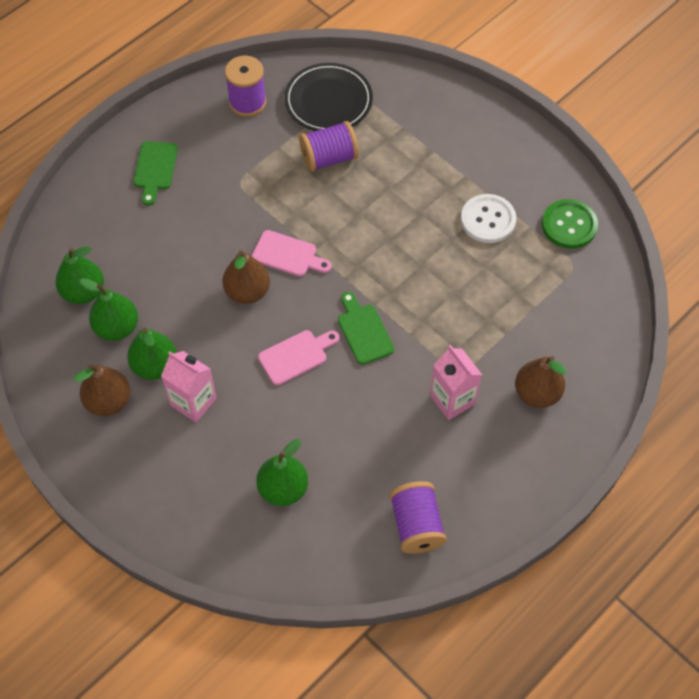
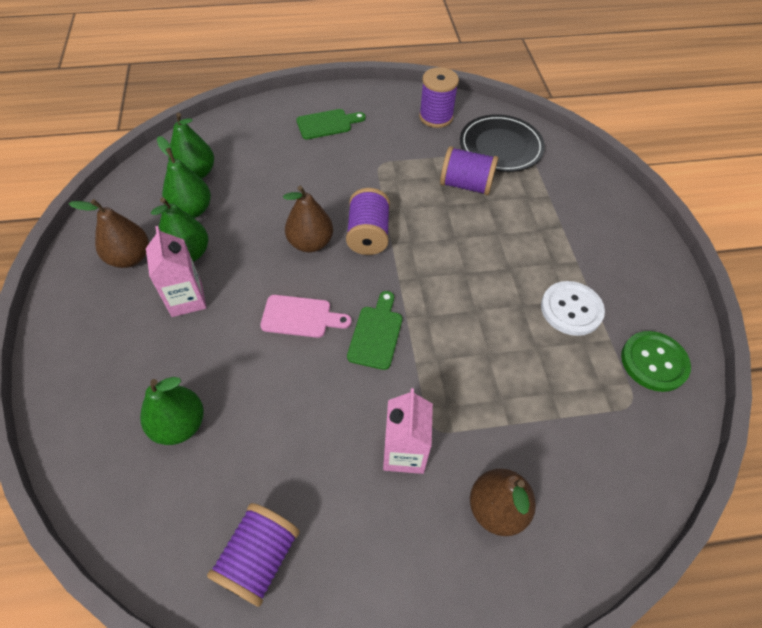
camera: 35 degrees right, 5 degrees down
(155, 169) = (327, 124): green cutting board -> green cutting board turned 150 degrees counterclockwise
(288, 255) = (368, 235): pink cutting board -> purple spool

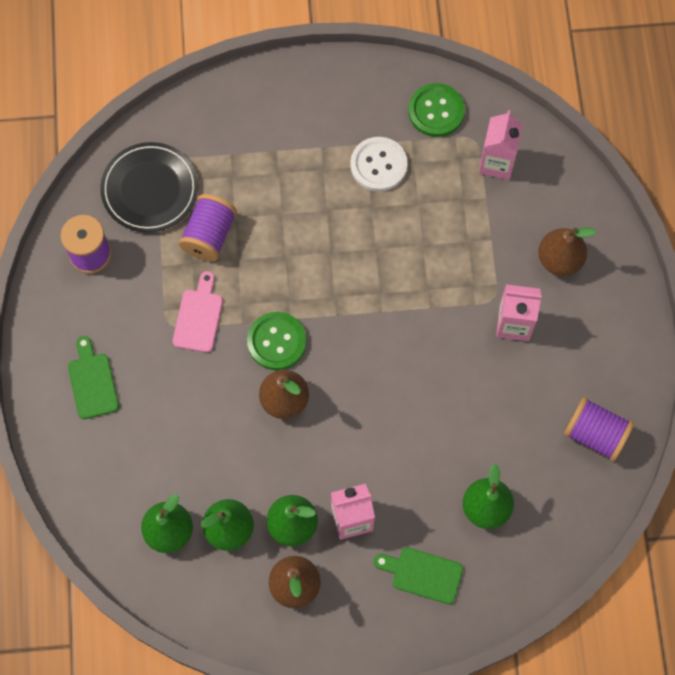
camera: 85 degrees left, 15 degrees up
(300, 317) = (377, 408): pink cutting board -> pink cutting board (198, 317)
(368, 235) = (276, 341): purple spool -> green button
(376, 333) = (399, 340): green cutting board -> green cutting board (422, 574)
(610, 429) = (497, 162): none -> pink carton

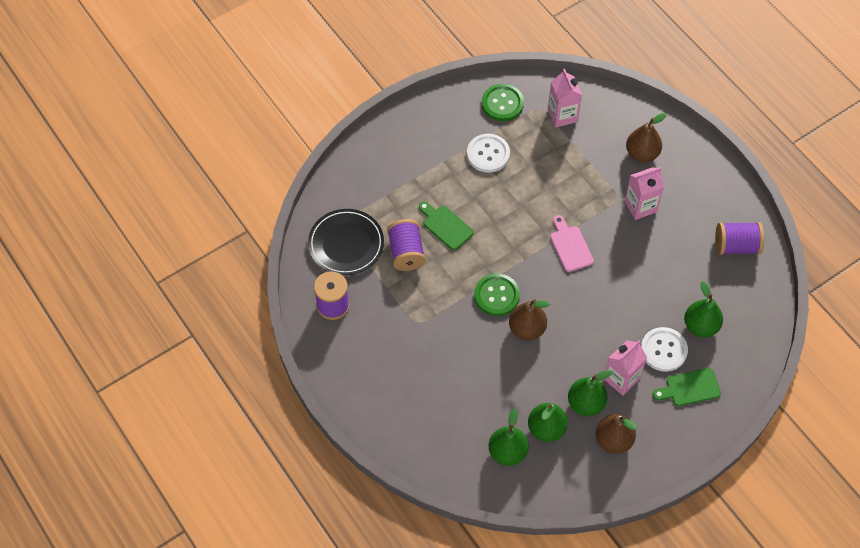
camera: 30 degrees left, 10 degrees down
(92, 382) = (390, 386): green cutting board -> green cutting board (445, 226)
(198, 317) = (434, 307): pink cutting board -> pink cutting board (570, 246)
(423, 512) = (663, 350): none -> white button

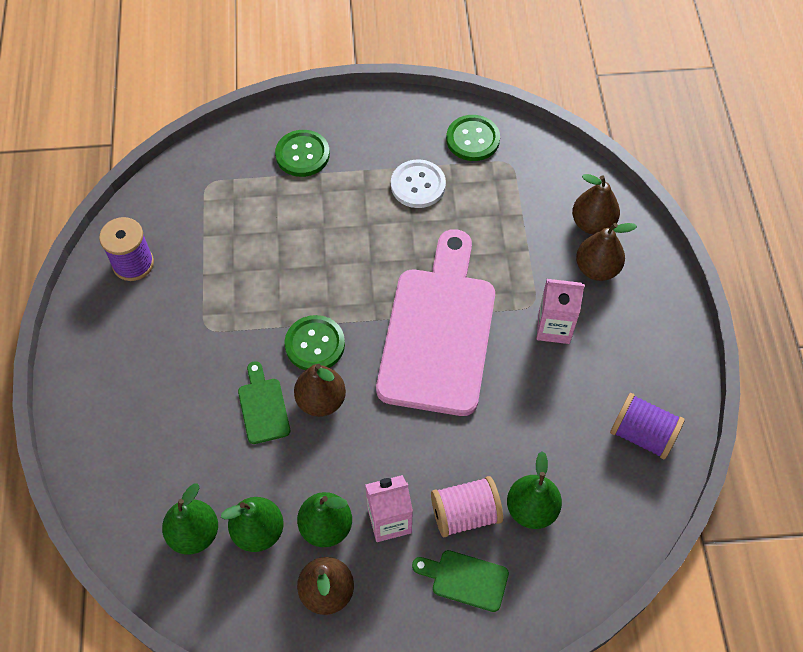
camera: 30 degrees right, 0 degrees up
(346, 244) = (196, 206): black plate -> none
(393, 171) = (302, 154): none -> green button
(406, 252) = (252, 246): purple spool -> none
(445, 226) = (315, 239): green cutting board -> green cutting board (263, 407)
(562, 115) = (532, 183): pink carton -> none
(570, 246) = (438, 332): pink cutting board -> pink cutting board, size x2.44
(619, 124) = (592, 223): none -> brown pear
(663, 350) = (465, 514): white button -> pink spool

